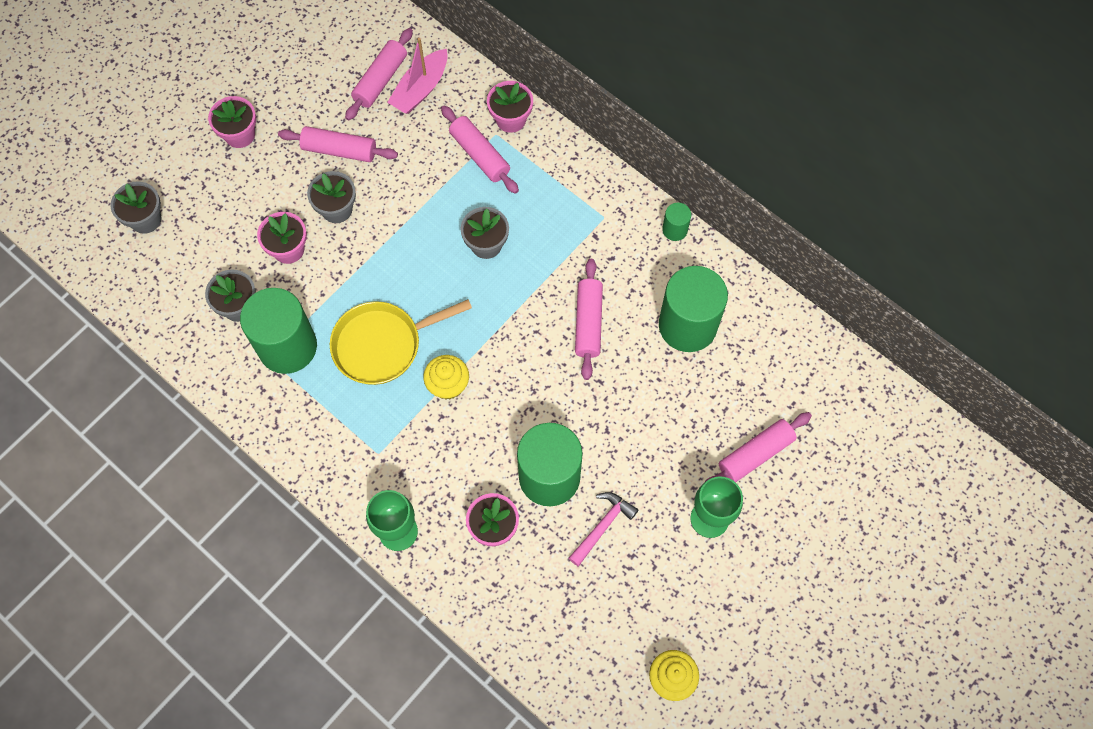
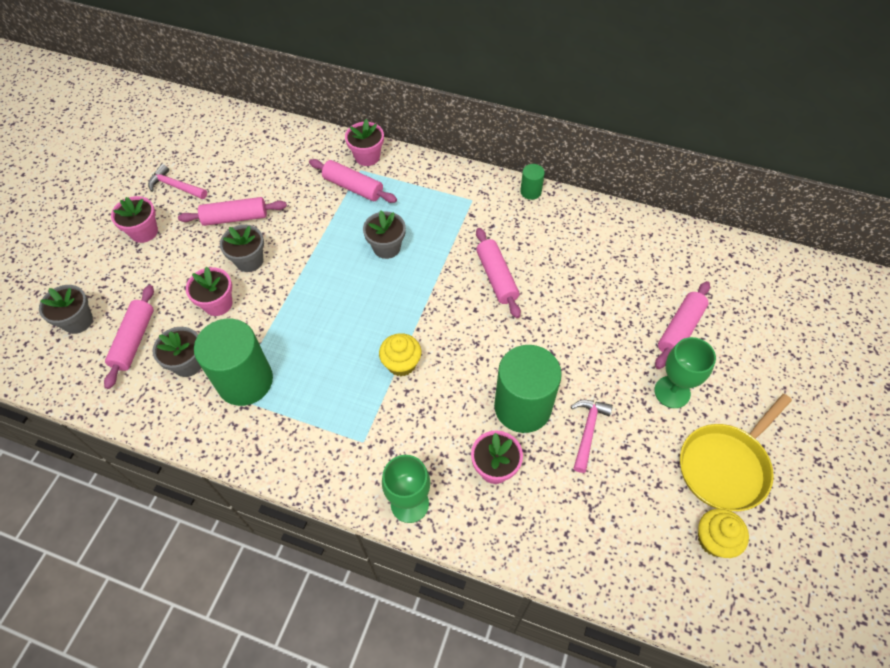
camera: 20 degrees left, 10 degrees down
(289, 87) = (175, 186): none -> pink hammer
(380, 80) = (250, 160): pink rolling pin -> pink rolling pin (134, 340)
(382, 345) = (330, 351): yellow pan -> yellow pan (725, 466)
(420, 89) = (286, 157): pink boat -> none
(687, 325) = (575, 254): green cylinder -> none

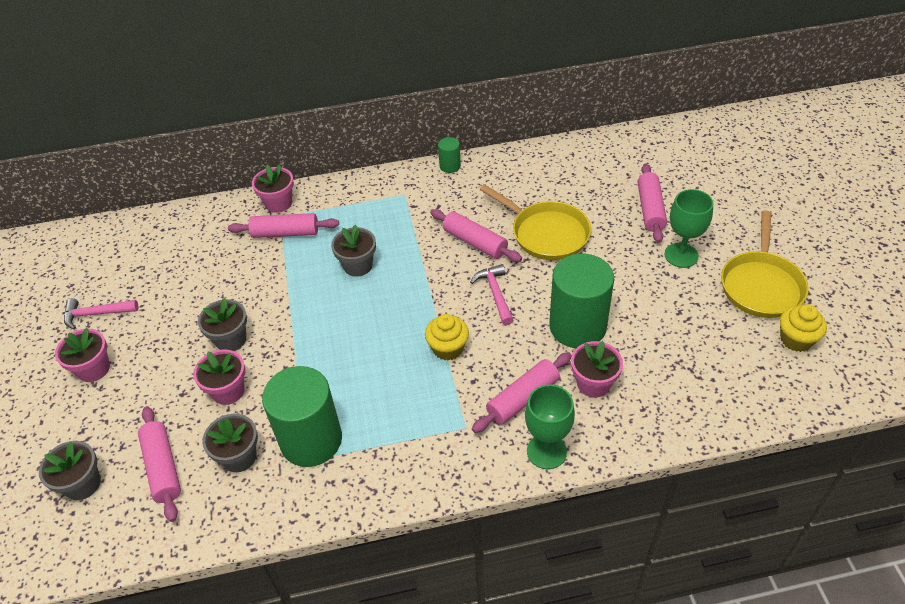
camera: 30 degrees left, 10 degrees down
(235, 218) = (185, 311): pink rolling pin -> pink rolling pin (522, 398)
(564, 302) = (546, 233): none -> yellow pan
(587, 431) = (642, 316): pink hammer -> pink hammer (495, 293)

